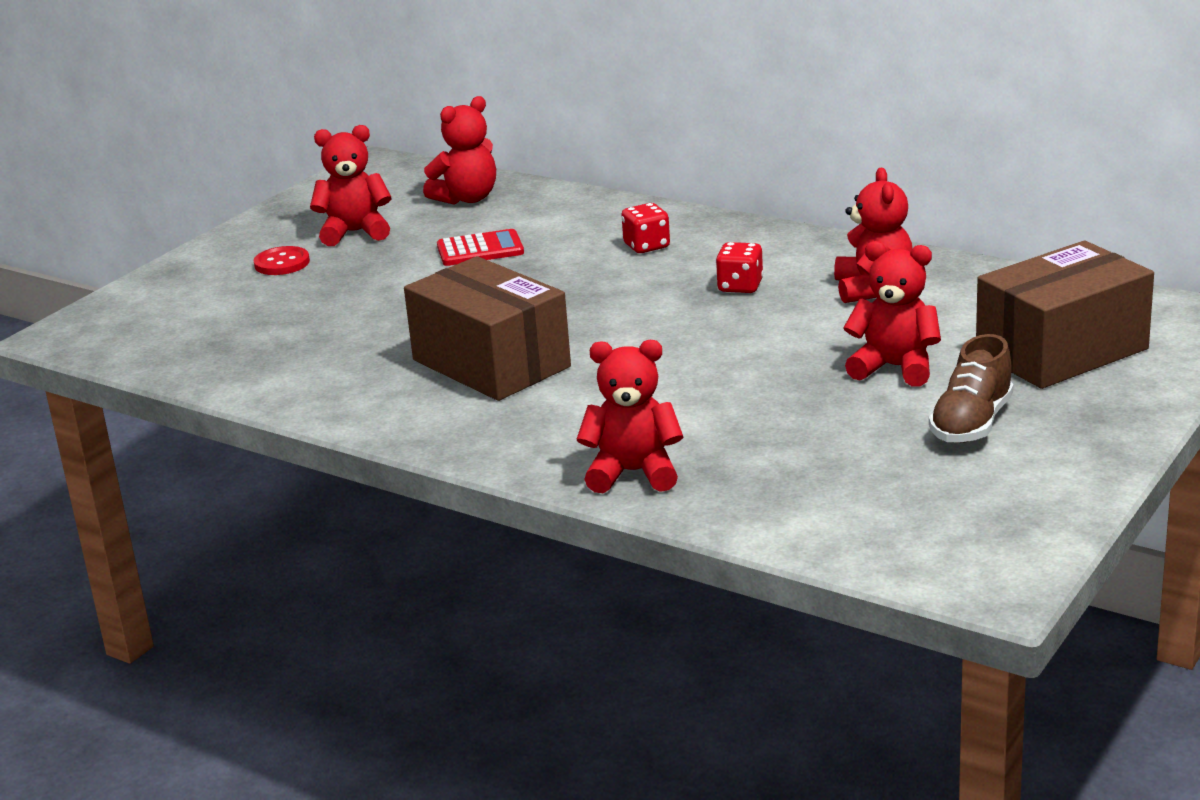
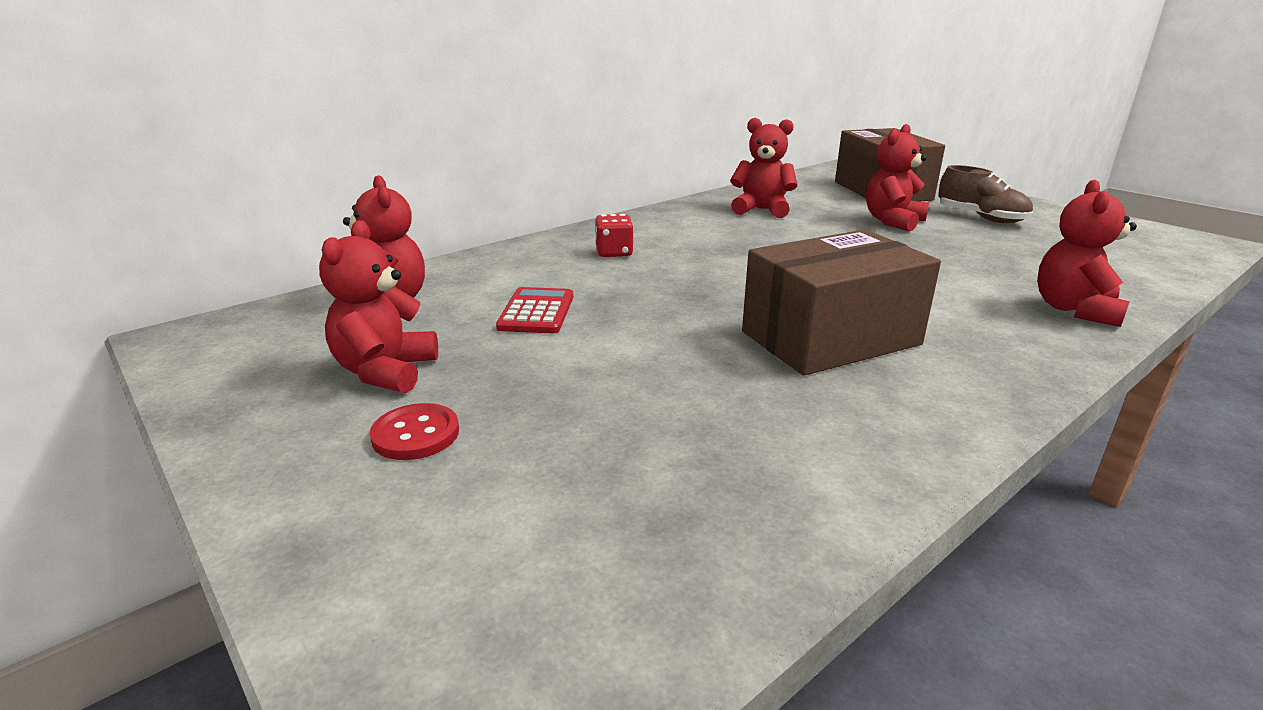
camera: 75 degrees left, 0 degrees up
(740, 286) = (727, 238): red dice -> none

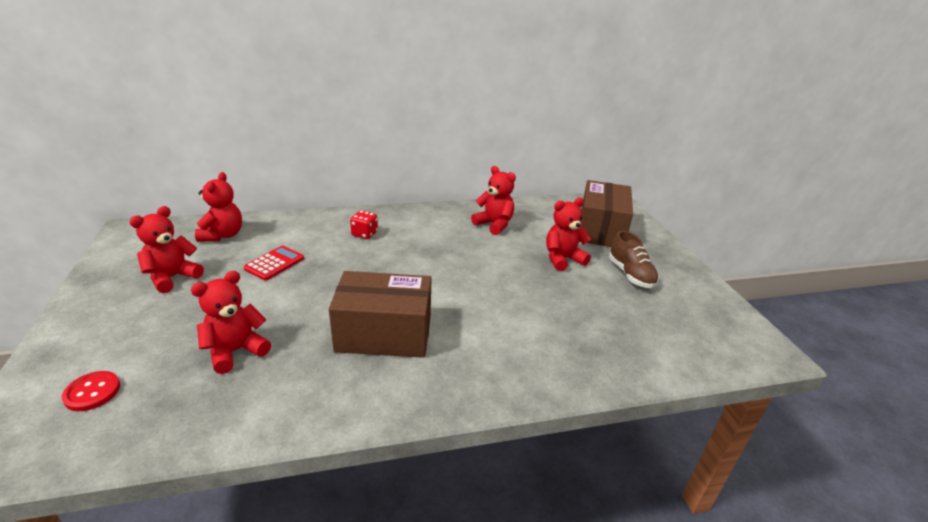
camera: 25 degrees right, 5 degrees up
(415, 434) = (142, 317): red button -> red button (92, 392)
(1074, 310) = (559, 369): red teddy bear -> red teddy bear (236, 351)

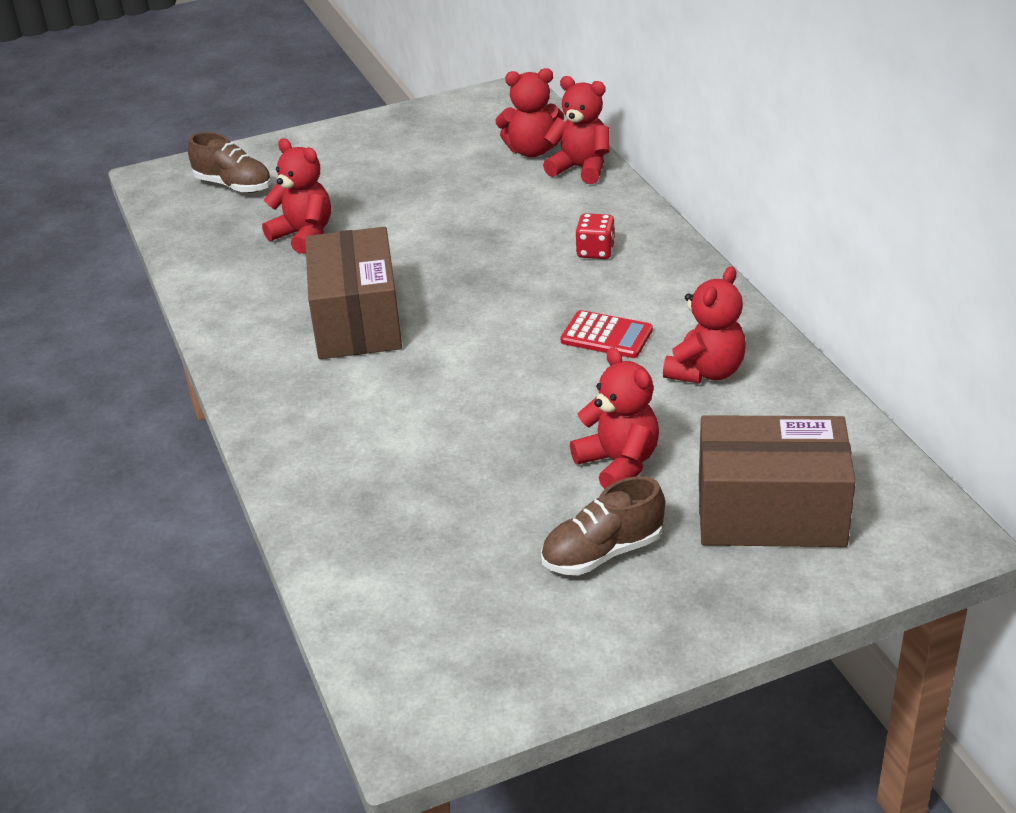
camera: 85 degrees right, 5 degrees up
(92, 392) = (234, 186): red button -> brown shoe
(172, 277) = (423, 155): red teddy bear -> red teddy bear (581, 169)
(274, 263) = (480, 206): red calculator -> red calculator (606, 336)

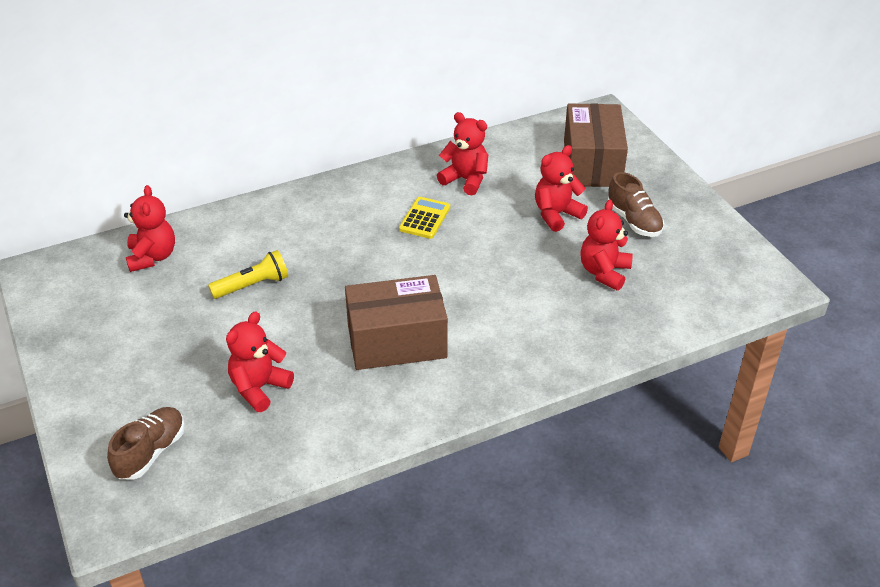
camera: 95 degrees left, 5 degrees up
(475, 216) = (252, 285): none -> yellow flashlight
(581, 169) = (192, 230): red teddy bear -> red teddy bear (604, 272)
(595, 251) = (318, 223): red dice -> none
(606, 336) = (424, 218): red calculator -> yellow calculator

